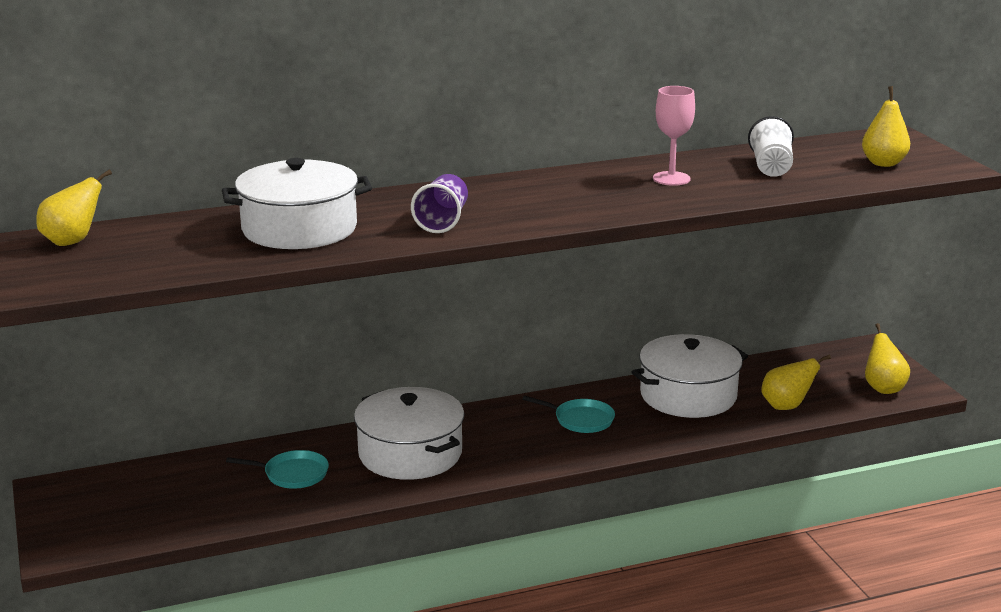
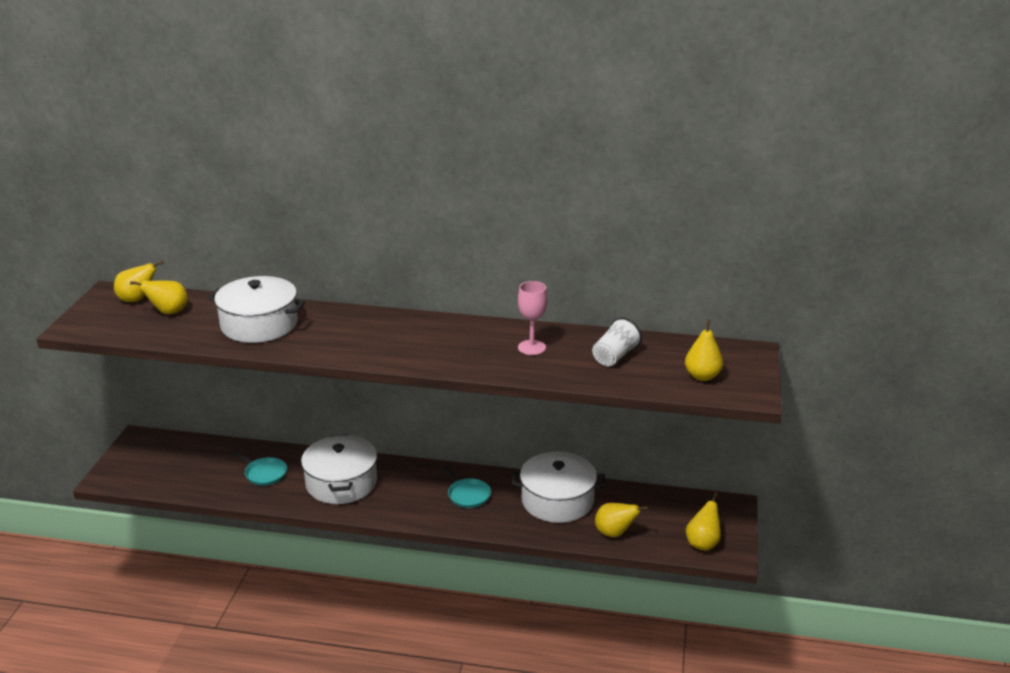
camera: 30 degrees right, 5 degrees up
(145, 244) = (168, 312): none -> yellow pear
(442, 221) = (344, 342): purple cup -> none

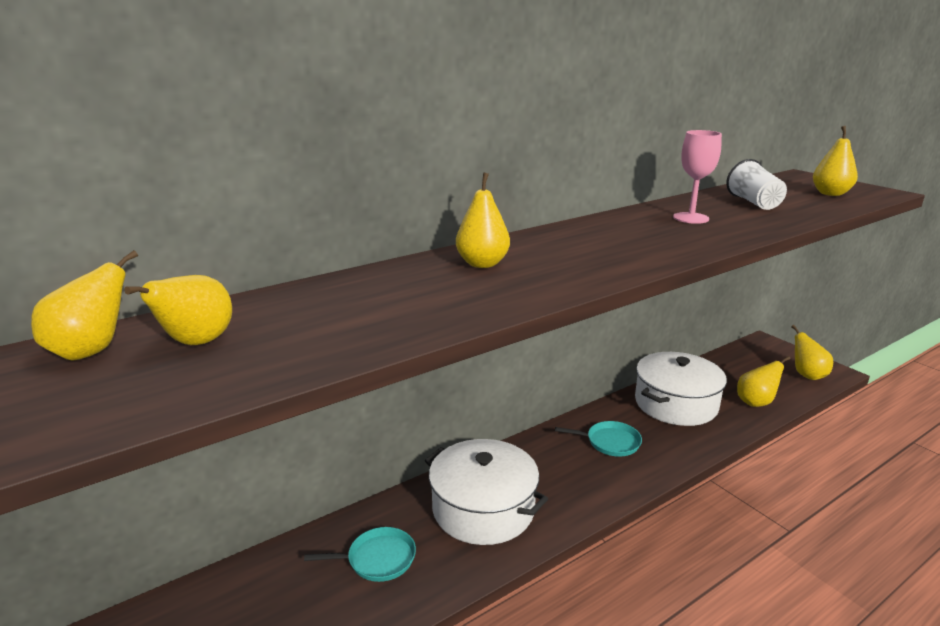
camera: 45 degrees left, 5 degrees down
(259, 324) = (383, 301): white pot -> none
(341, 324) = (482, 264): none -> yellow pear

